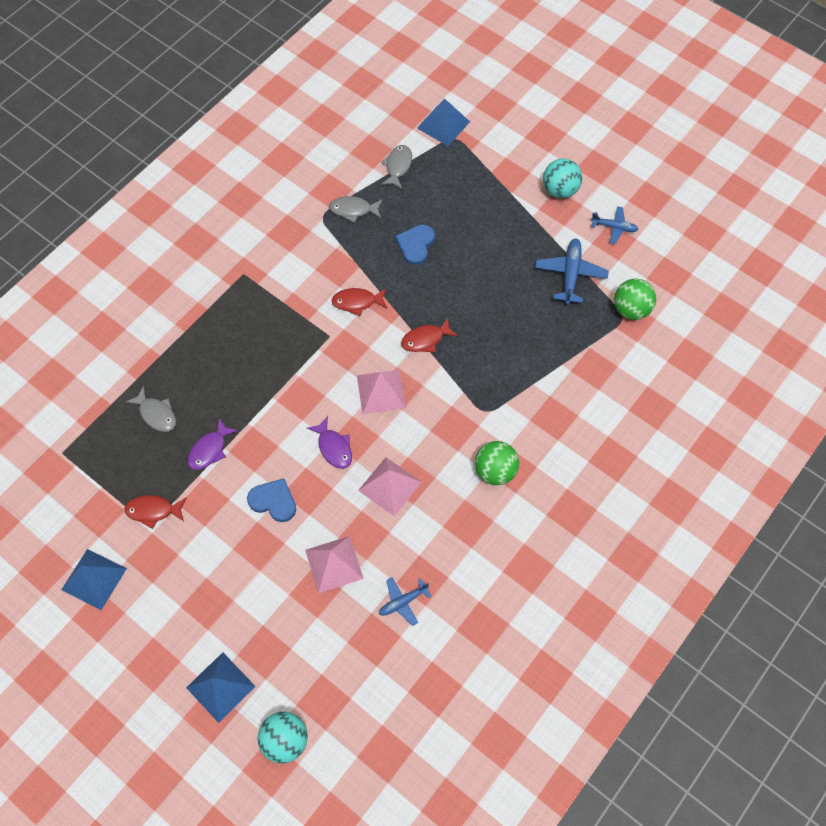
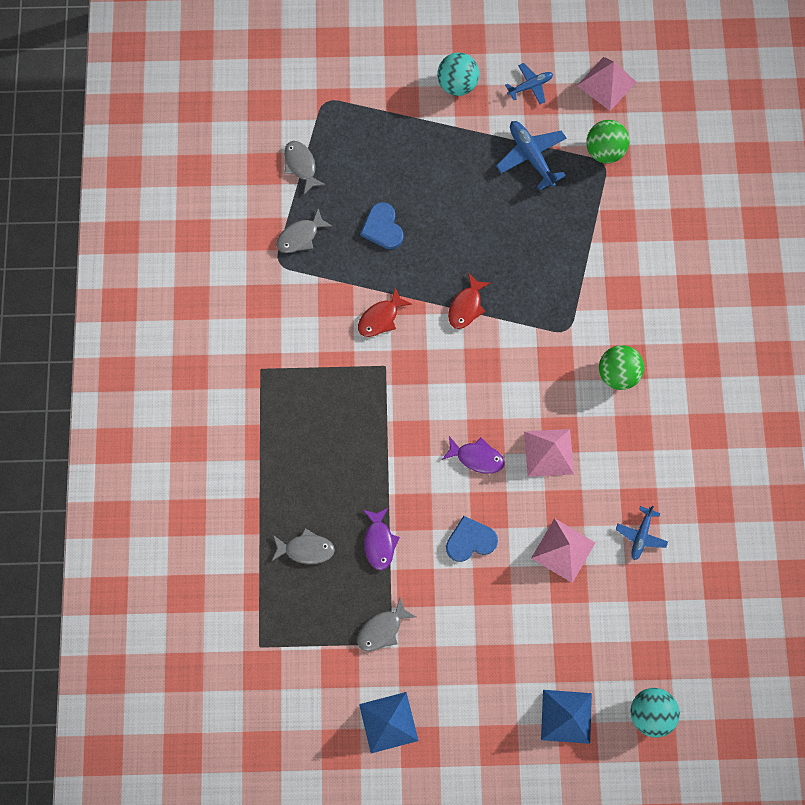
camera: 40 degrees left, 10 degrees up
(153, 511) = (382, 629): red fish -> grey fish
(381, 391) = (471, 379): pink pyramid -> pink pyramid (606, 83)
(443, 124) = (304, 95): blue pyramid -> none

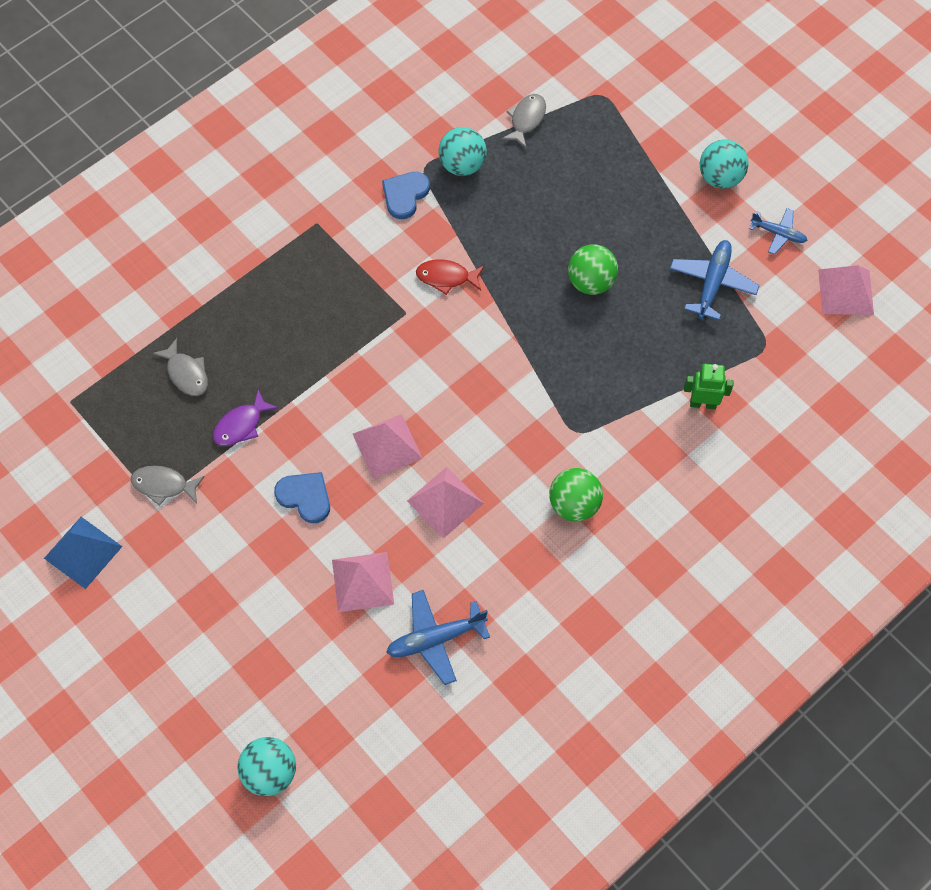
camera: 50 degrees right, 10 degrees down
(300, 236) = (462, 165): grey fish -> turquoise ball
(382, 228) = (530, 219): blue heart -> blue heart (405, 195)
(466, 306) = (520, 335): red fish -> none
(476, 457) = (387, 446): purple fish -> pink pyramid
(566, 716) = (206, 699): blue pyramid -> none
(604, 151) = (778, 337): green ball -> green ball (591, 282)
(612, 236) = (703, 403): none -> green robot
(640, 535) = (435, 639): blue plane -> blue plane, size x1.57

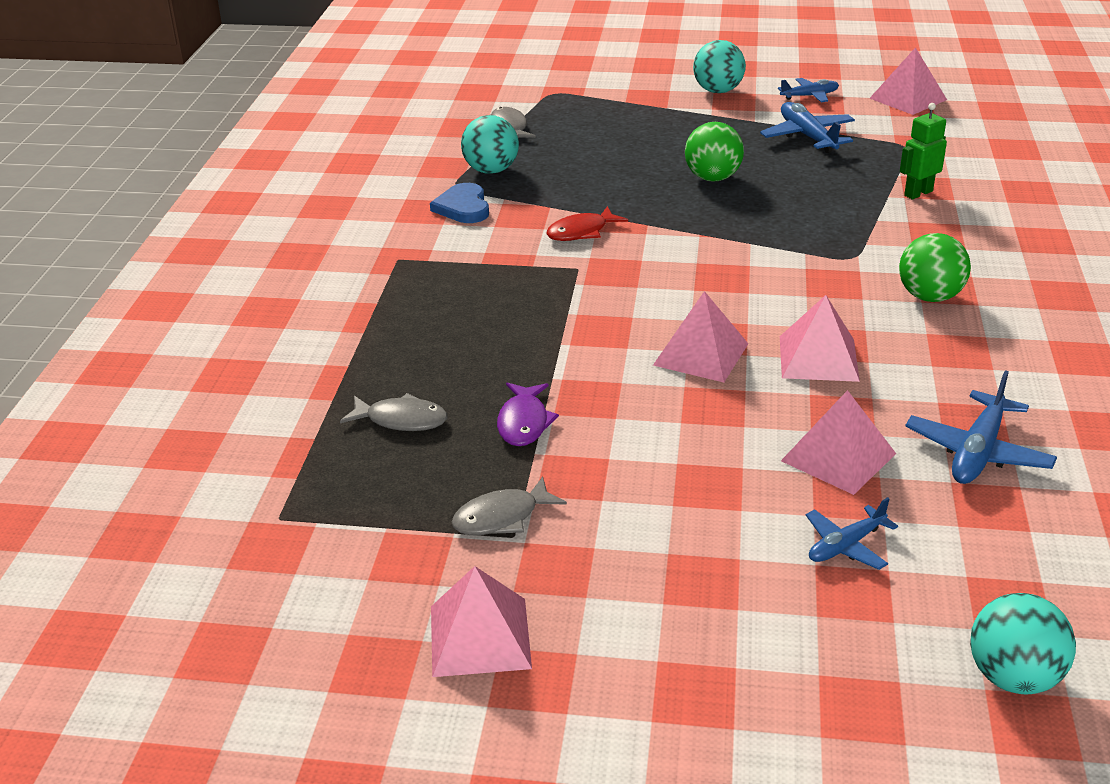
camera: 40 degrees left, 30 degrees down
(83, 552) = (480, 636): blue pyramid -> pink pyramid
(293, 639) = (845, 546): none -> blue plane
(305, 497) = (677, 433): blue heart -> none

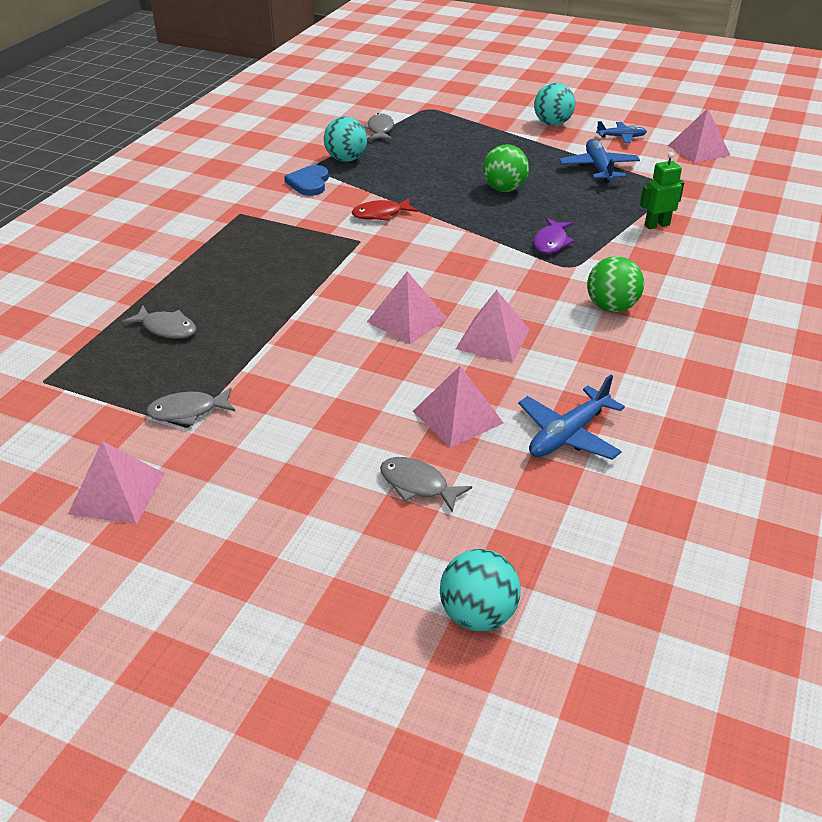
camera: 15 degrees right, 5 degrees up
(524, 423) = (248, 346): purple fish -> purple fish (551, 242)
(845, 546) = (418, 485): blue plane -> grey fish

